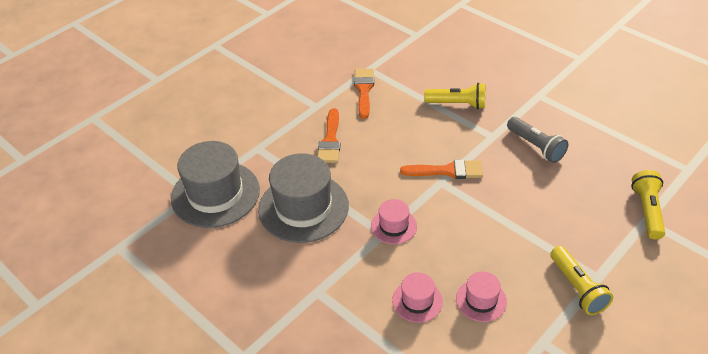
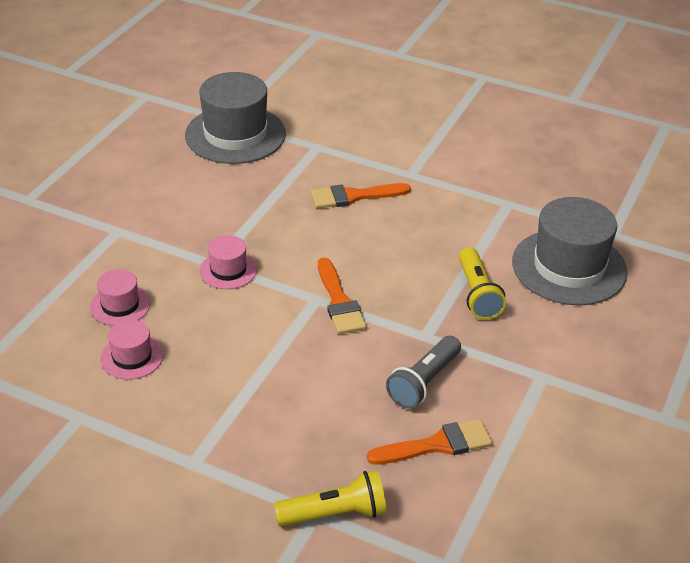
camera: 70 degrees right, 5 degrees down
(303, 207) = (235, 198): grey hat -> grey hat (569, 267)
(364, 90) = (462, 206): orange brush -> orange brush (437, 445)
(577, 288) = (170, 443): yellow flashlight -> none

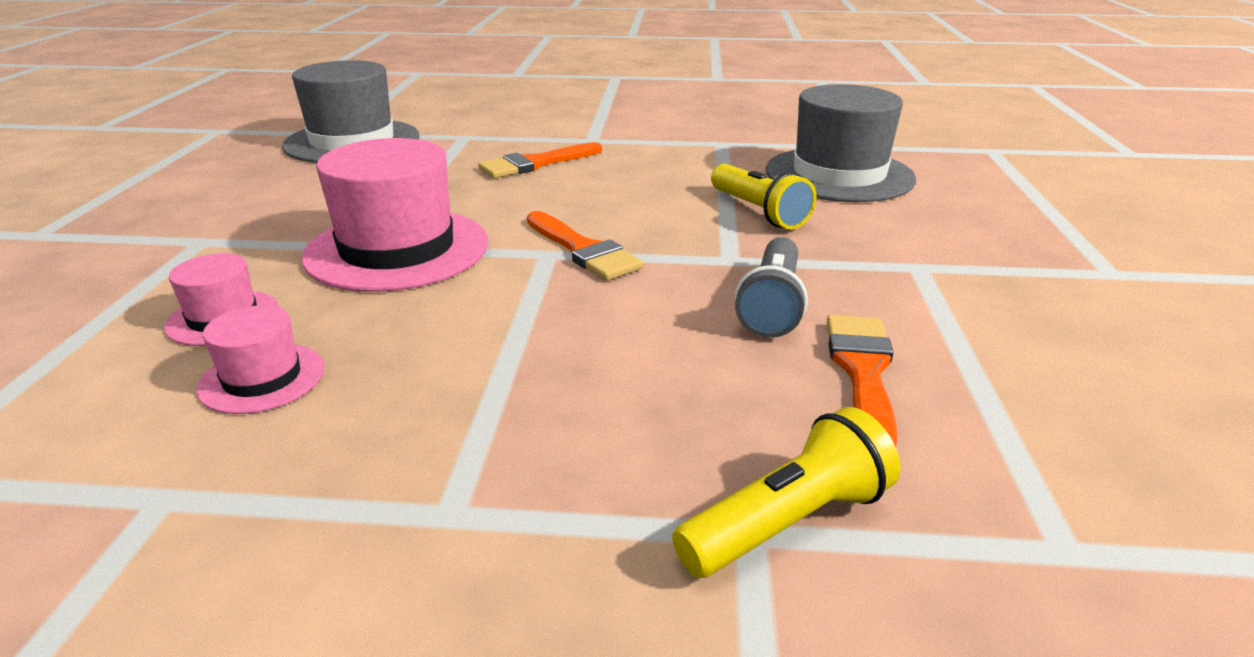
camera: 20 degrees left, 10 degrees down
(228, 270) = (397, 249): pink hat -> pink hat, size x2.01
(437, 445) = (862, 372): orange brush -> orange brush turned 45 degrees counterclockwise

